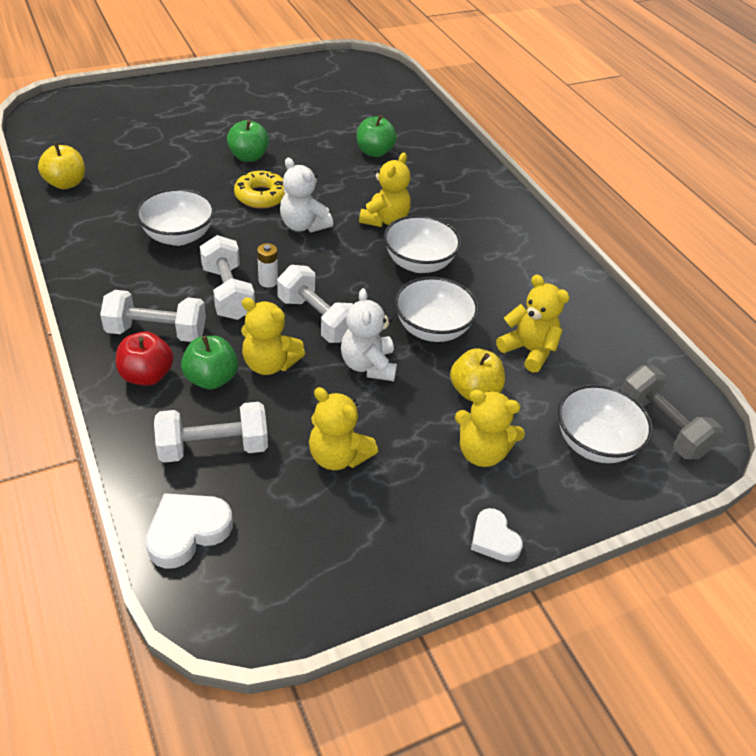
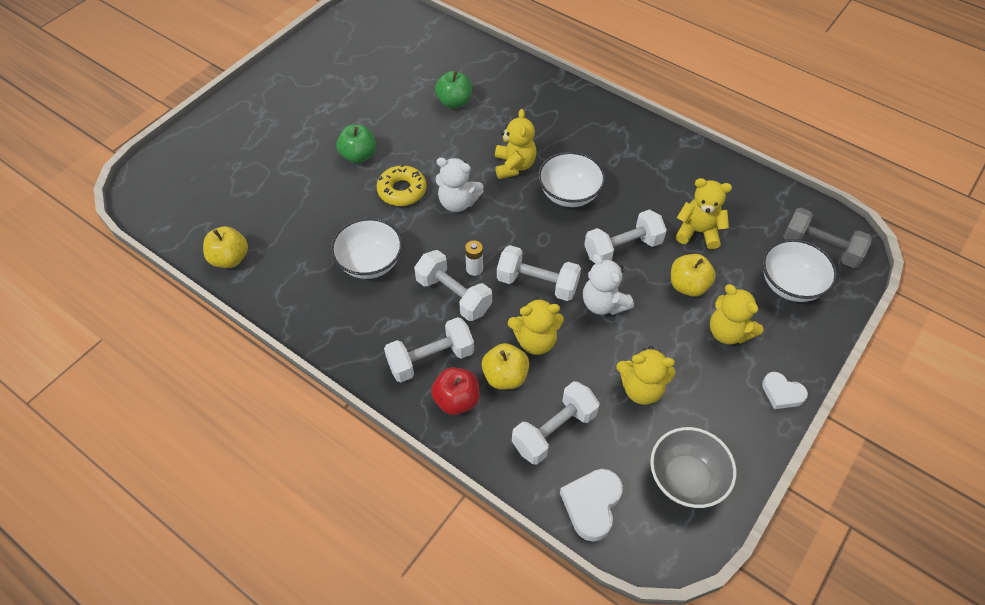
camera: 25 degrees left, 10 degrees up
(211, 379) = (505, 376): green apple -> yellow apple
(309, 562) = (686, 479): none -> grey bowl
(432, 329) = (622, 248): white bowl -> white dumbbell
(482, 452) = (728, 332): yellow teddy bear -> yellow teddy bear turned 60 degrees clockwise

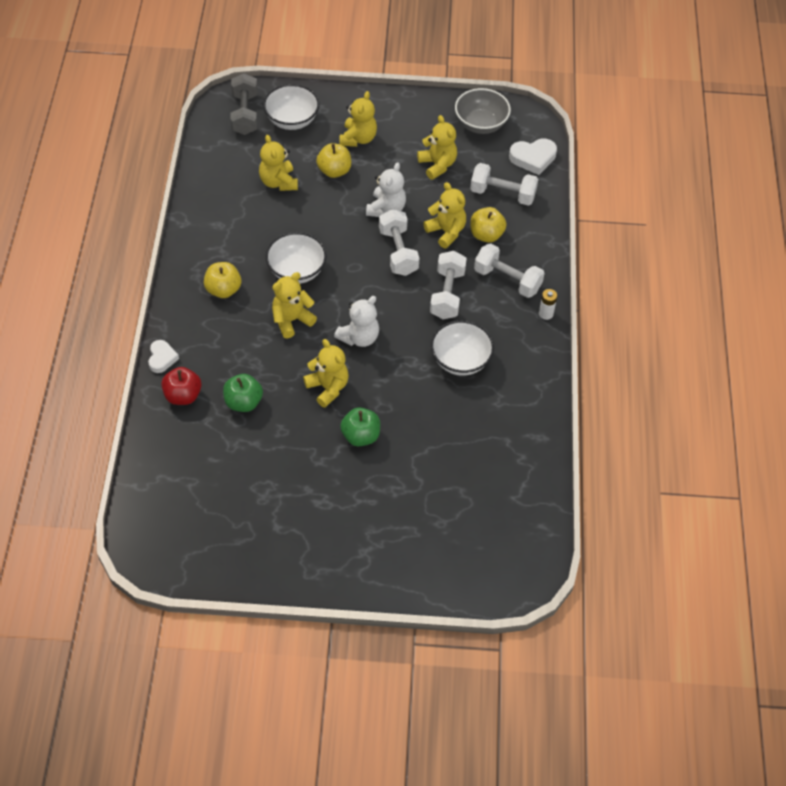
camera: 125 degrees left, 0 degrees up
(230, 259) = (531, 455): yellow apple -> yellow apple (223, 290)
(402, 190) = (375, 382): yellow donut -> none
(423, 157) = (328, 388): none -> yellow teddy bear
(456, 400) = (524, 251): red apple -> red apple (183, 396)
(458, 202) = (359, 337): white teddy bear -> white teddy bear turned 60 degrees clockwise
(474, 269) = (414, 294): white battery -> white battery (546, 314)
(622, 248) = (327, 218): white dumbbell -> none
(782, 393) = (385, 101): white heart -> white heart (162, 358)

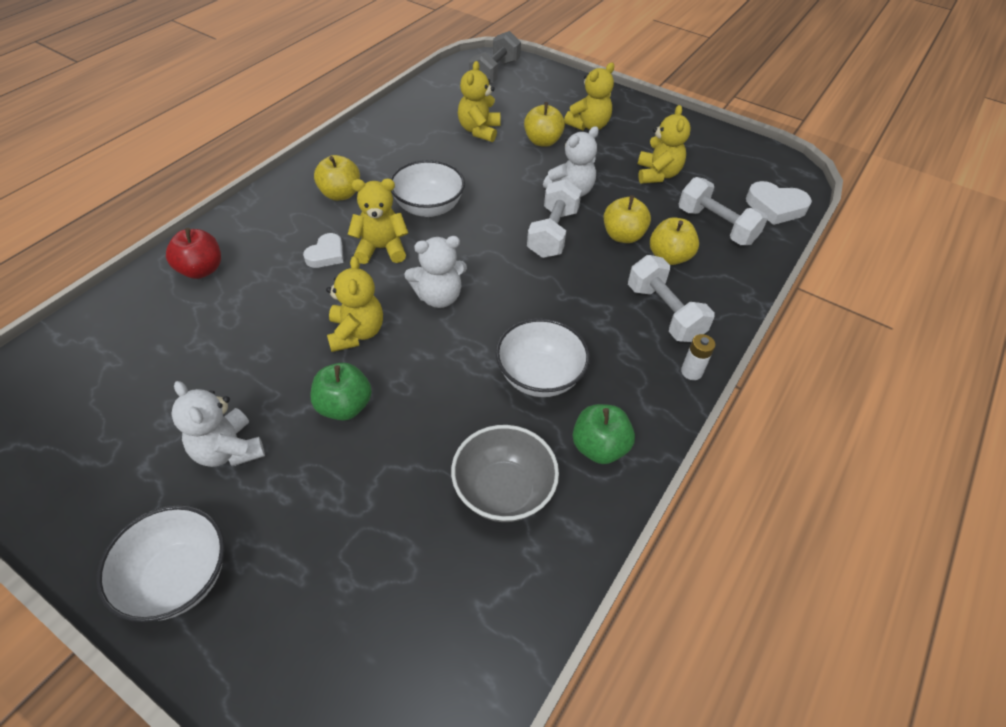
camera: 30 degrees right, 5 degrees down
(162, 358) = (220, 227): white heart -> white heart (326, 254)
(243, 402) = (253, 305): green apple -> green apple (599, 447)
(292, 120) = (534, 91): white bowl -> white bowl (178, 578)
(316, 493) = (228, 450): none -> white teddy bear
(446, 232) = (623, 236): yellow teddy bear -> yellow apple
(447, 294) = (577, 297): white dumbbell -> none
(480, 124) = (731, 158): grey bowl -> grey bowl (503, 490)

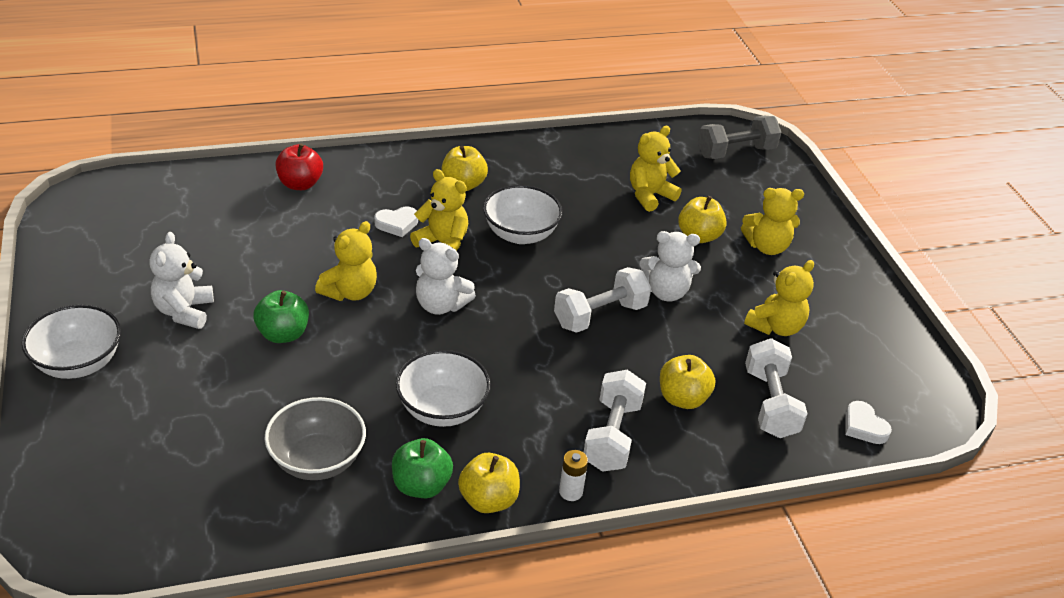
camera: 40 degrees right, 10 degrees down
(623, 236) = (662, 356): yellow apple -> yellow apple (488, 500)
(775, 207) = (864, 426): white heart -> white heart, size x0.66

